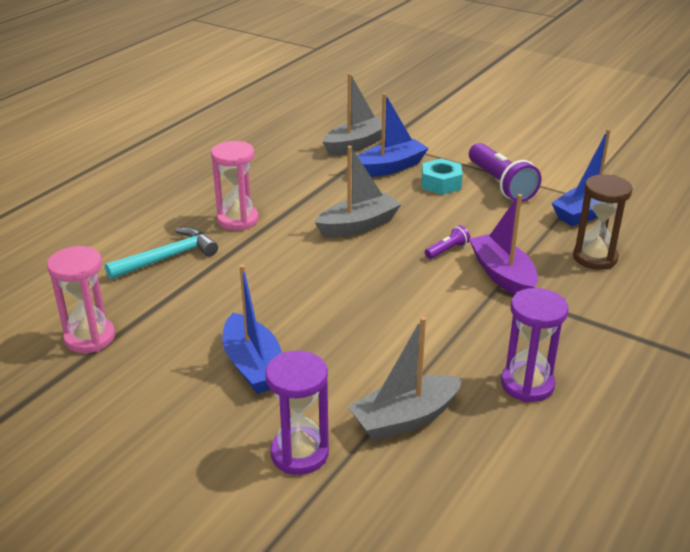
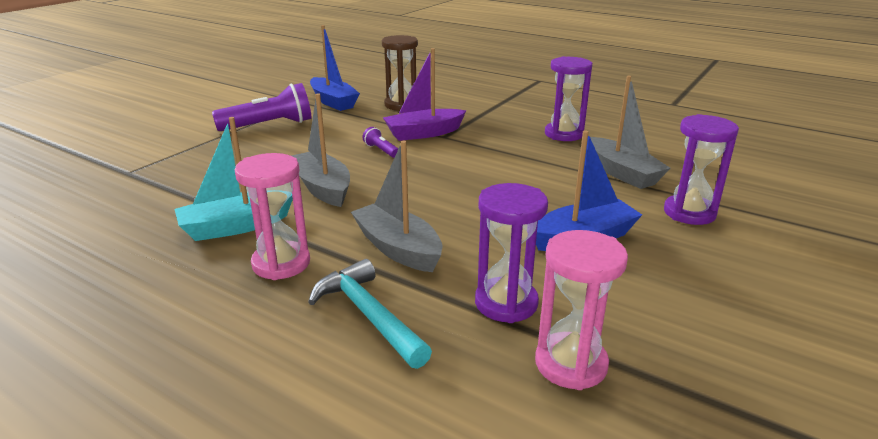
camera: 90 degrees left, 5 degrees down
(165, 315) = (506, 303): none -> purple hourglass
(293, 196) = (236, 226): none -> turquoise boat
(356, 144) = (120, 188): grey boat -> grey boat (398, 248)
(390, 167) = (198, 170): blue boat -> none
(441, 183) = (252, 148): turquoise nut -> none

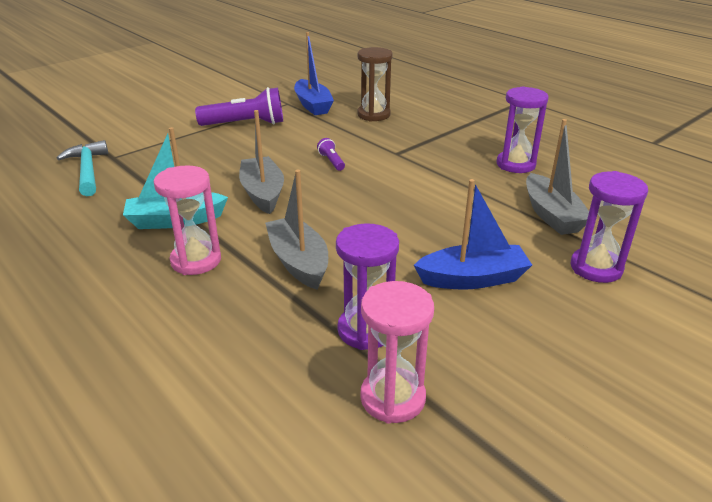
camera: 15 degrees right, 5 degrees up
(368, 315) = (244, 320): turquoise hammer -> turquoise hammer (88, 170)
(424, 133) = (379, 148): purple boat -> none

